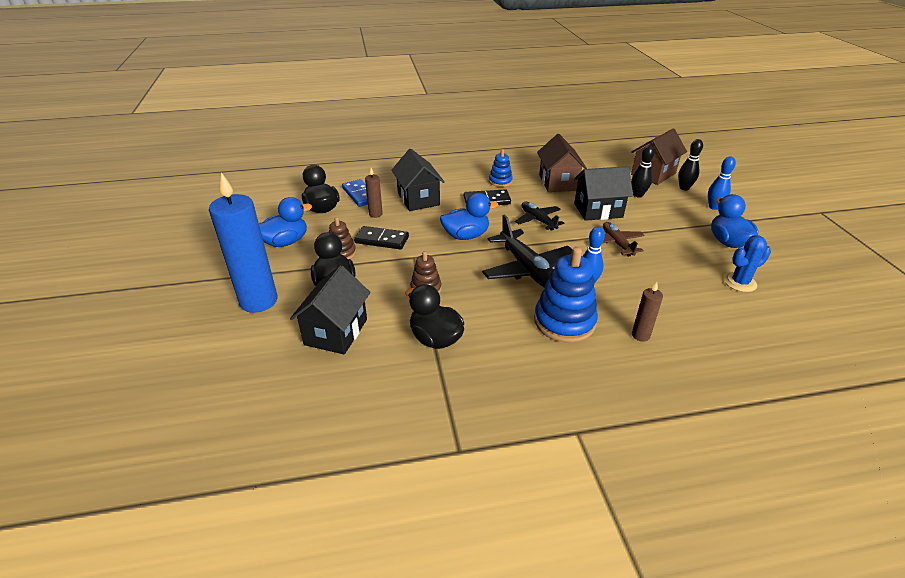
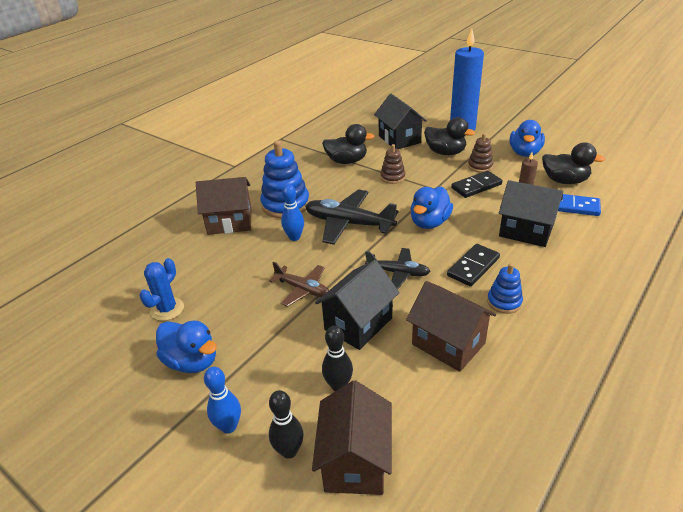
camera: 140 degrees right, 0 degrees up
(640, 335) = (230, 222): brown candle -> brown house

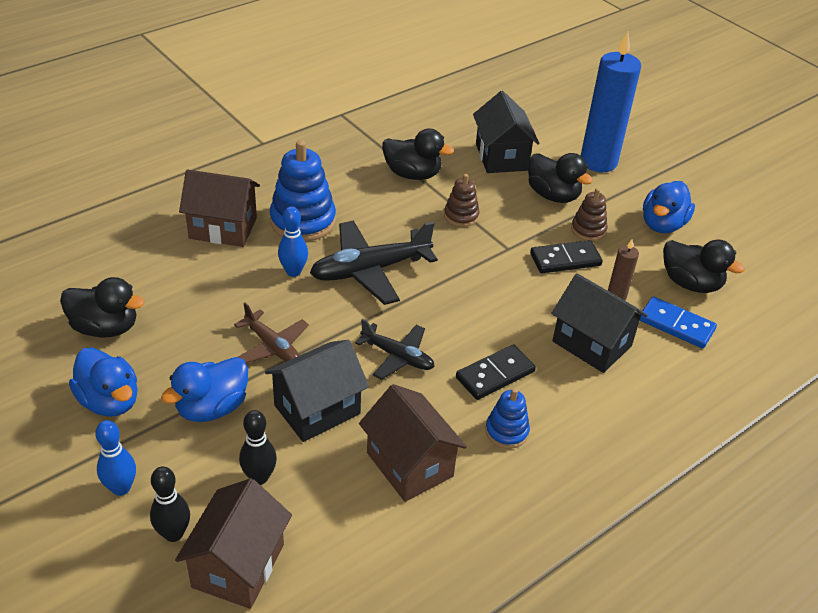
camera: 10 degrees right, 5 degrees up
(167, 309) = (105, 328): blue cactus -> black duck
(348, 223) = (369, 270): black plane -> black plane turned 60 degrees counterclockwise
(429, 222) = (474, 297): blue duck -> blue duck (212, 408)

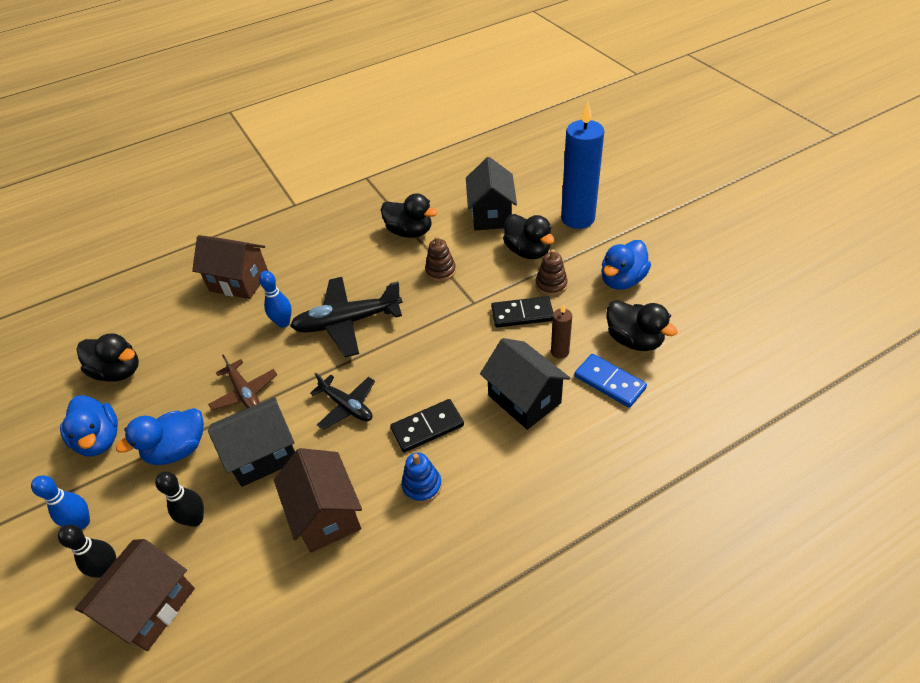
camera: 15 degrees right, 5 degrees up
(303, 221) = (305, 275): blue stacking toy -> none

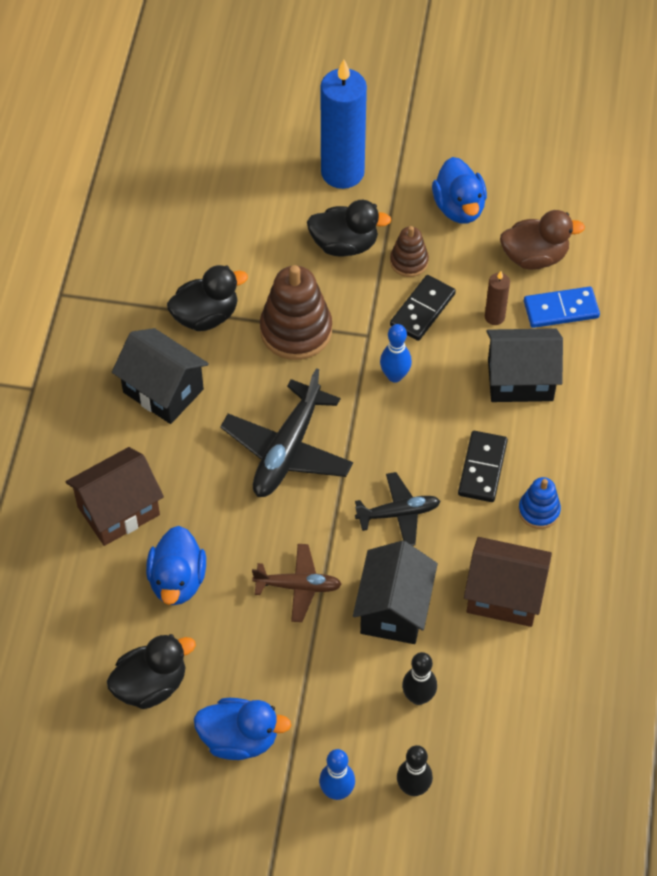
camera: 55 degrees left, 10 degrees up
(151, 606) = (480, 769): brown house -> none
(178, 449) = (319, 676): blue duck -> blue duck (177, 581)
(283, 323) = (230, 504): blue bowling pin -> blue bowling pin (395, 376)
(440, 271) = (296, 330): brown stacking toy -> brown stacking toy, size x1.83
(491, 215) = (258, 233): black house -> black house (163, 391)
(634, 340) = (534, 257): black duck -> brown duck

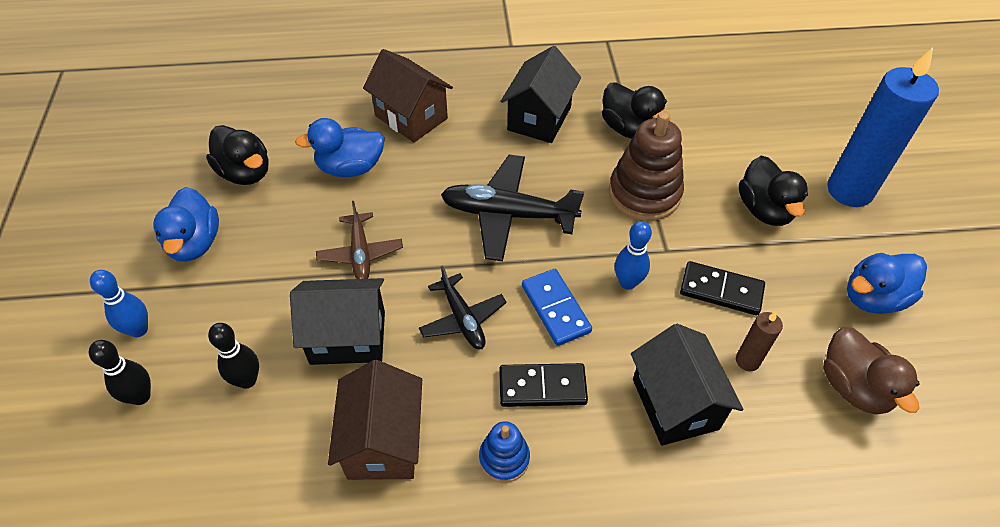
camera: 75 degrees right, 5 degrees down
(409, 261) = (775, 266): brown stacking toy -> none
(561, 309) = (795, 430): blue domino -> blue domino (555, 309)

